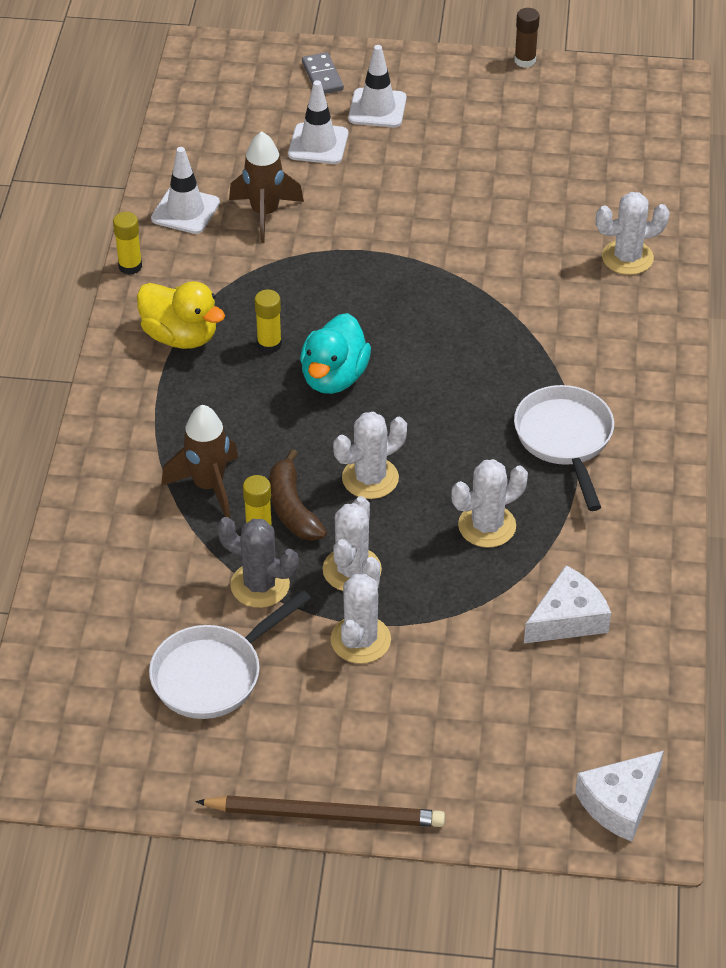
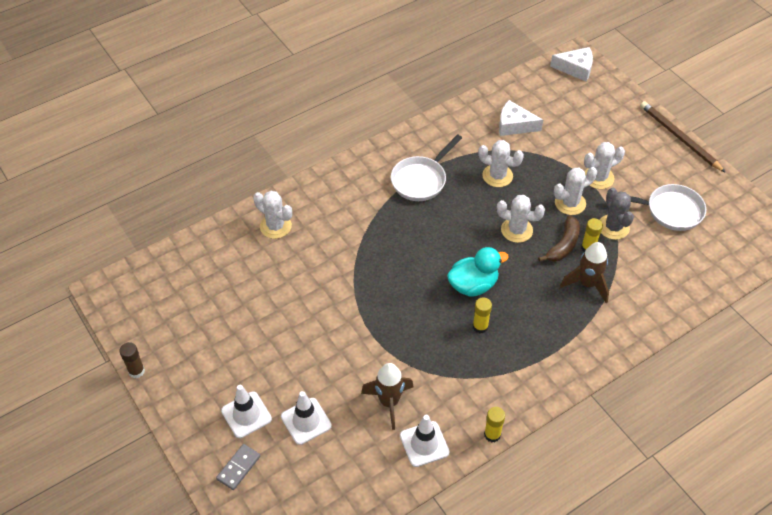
camera: 130 degrees left, 5 degrees up
(180, 336) = (515, 369): yellow duck -> none

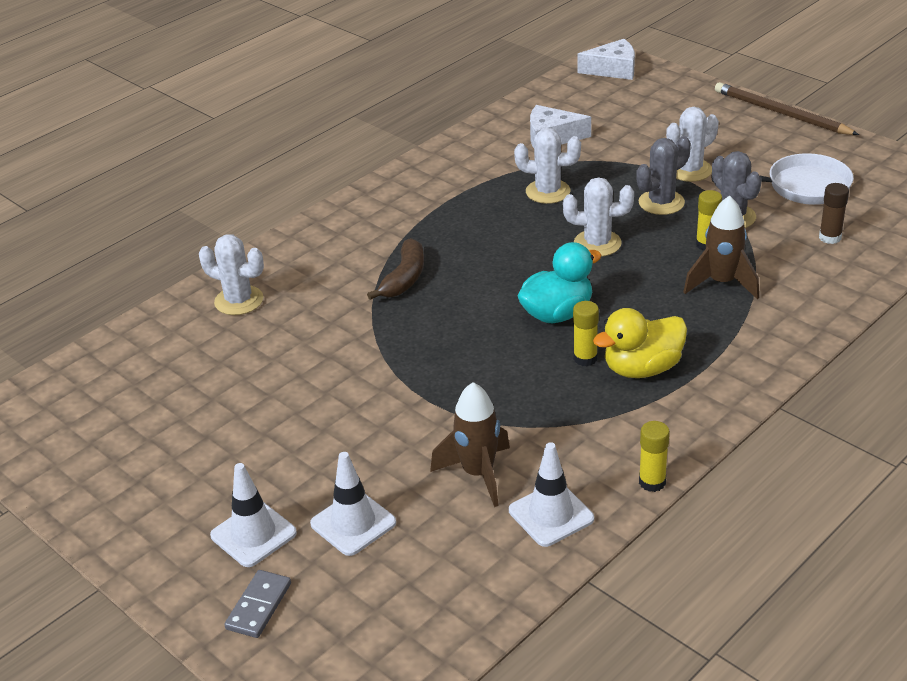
camera: 10 degrees left, 15 degrees down
(136, 371) = (57, 514): brown glue stick -> brown glue stick (830, 237)
(421, 180) = (440, 214): white pan -> none
(513, 343) = (642, 368): none -> yellow duck
(563, 245) = (670, 248): brown banana -> brown banana (404, 278)
(570, 203) = (661, 202): white cactus -> grey cactus

